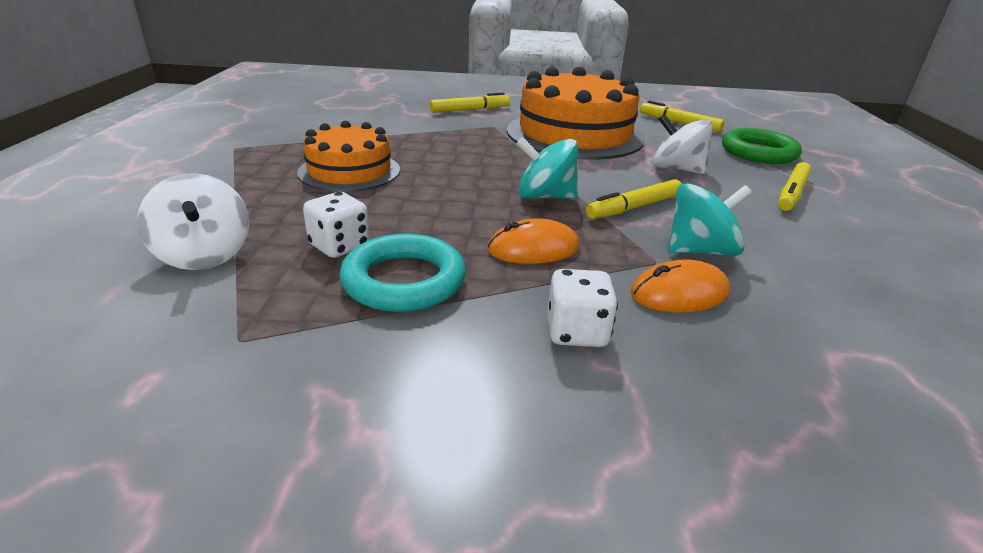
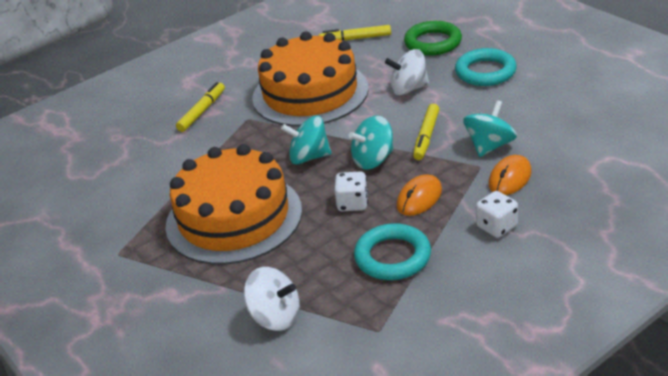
camera: 35 degrees left, 5 degrees up
(339, 246) = (330, 263): white dice -> white dice (352, 203)
(349, 171) = (234, 218): orange cake -> orange cake, size x1.68
(491, 167) = (309, 157): none -> turquoise spinning top
(792, 193) = (485, 72): yellow marker -> turquoise ring

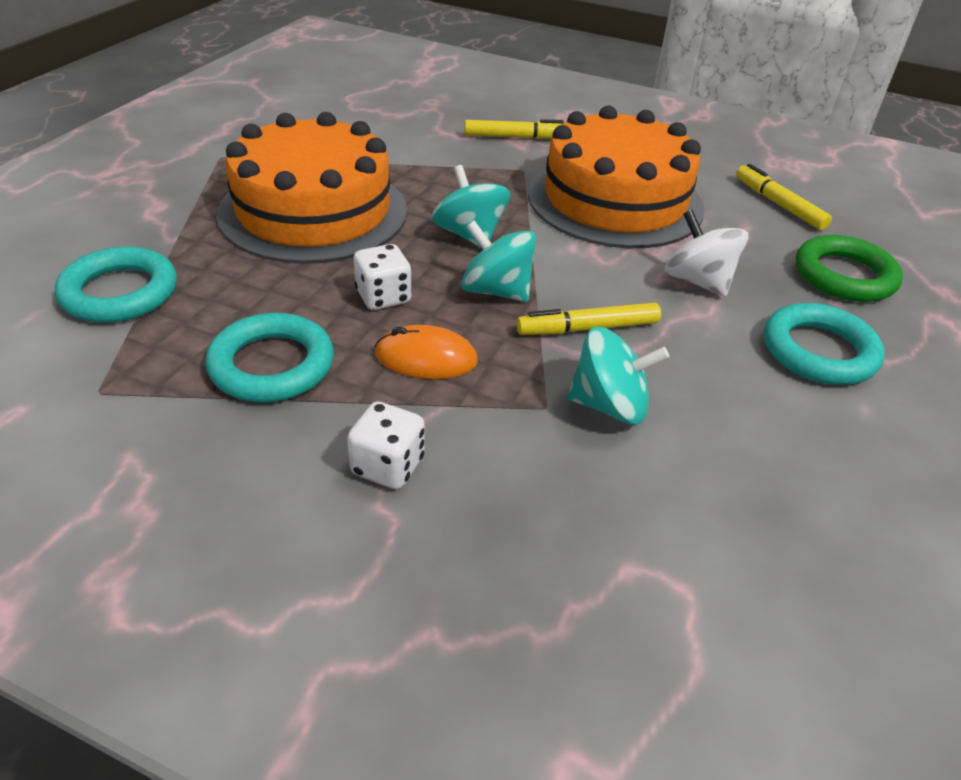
camera: 55 degrees right, 5 degrees up
(275, 317) = (120, 292): white spinning top -> turquoise ring
(510, 178) = (533, 452): orange mouse -> none

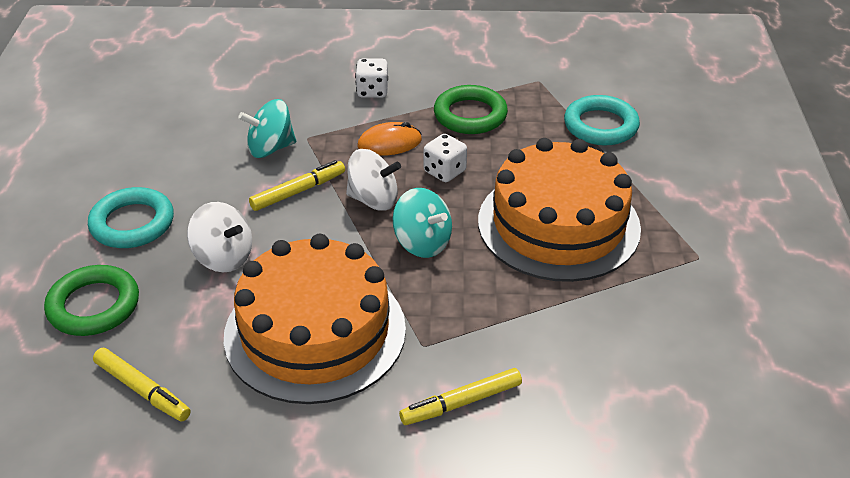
camera: 160 degrees right, 0 degrees up
(272, 365) = (470, 115): turquoise ring -> green ring
(496, 291) = (373, 200): turquoise spinning top -> white spinning top

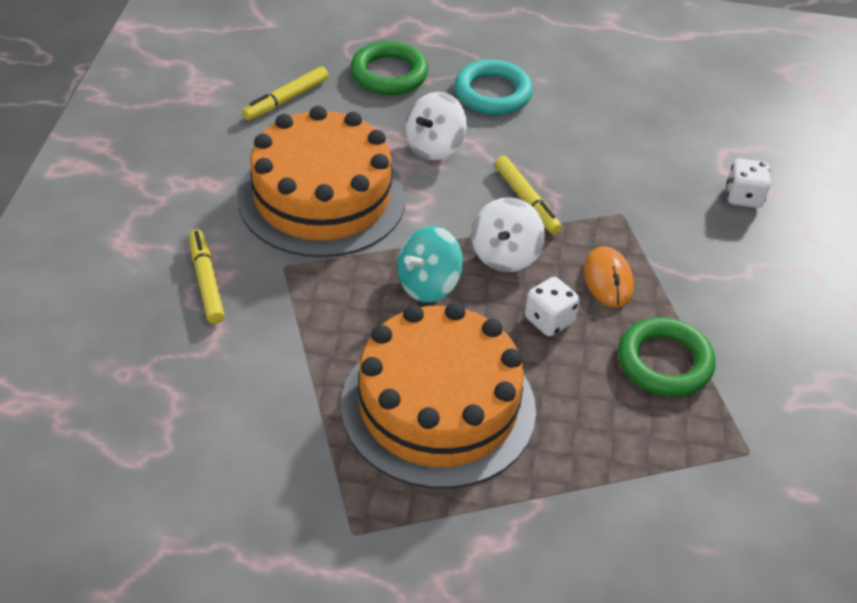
camera: 95 degrees right, 5 degrees up
(270, 148) = (603, 185): turquoise spinning top -> none
(372, 91) = (717, 276): white dice -> white dice (744, 197)
(600, 126) = (637, 500): turquoise ring -> none

